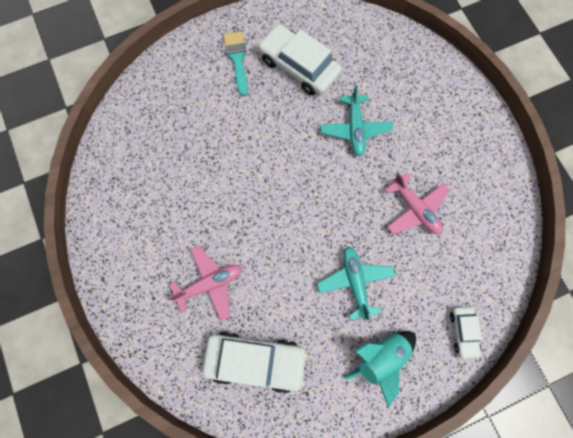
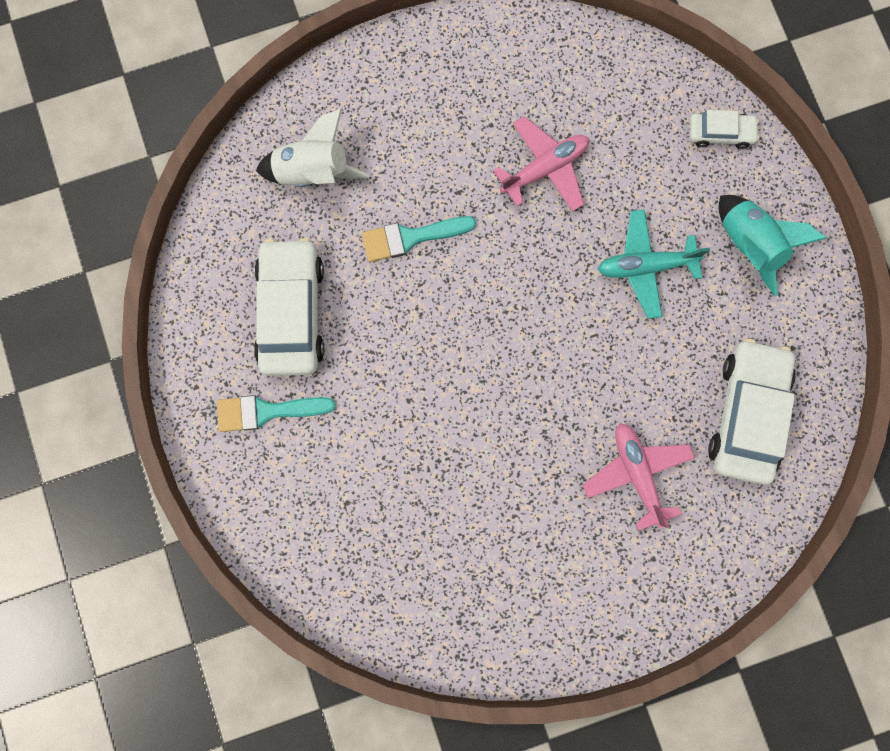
camera: 85 degrees left, 5 degrees up
(299, 66) = (291, 312): white car -> white car turned 135 degrees clockwise
(355, 129) = (410, 237): turquoise plane -> turquoise brush
(389, 69) = (313, 172): none -> white rocket

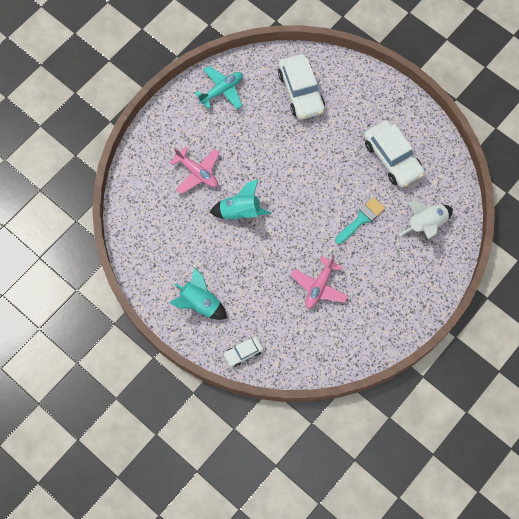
camera: 150 degrees right, 10 degrees down
(267, 411) = (374, 113): turquoise brush -> none
(601, 361) = (240, 212): none -> turquoise rocket
(645, 266) = (244, 266): turquoise plane -> turquoise plane (221, 91)
(747, 414) = (160, 224): white car -> white car (300, 92)

